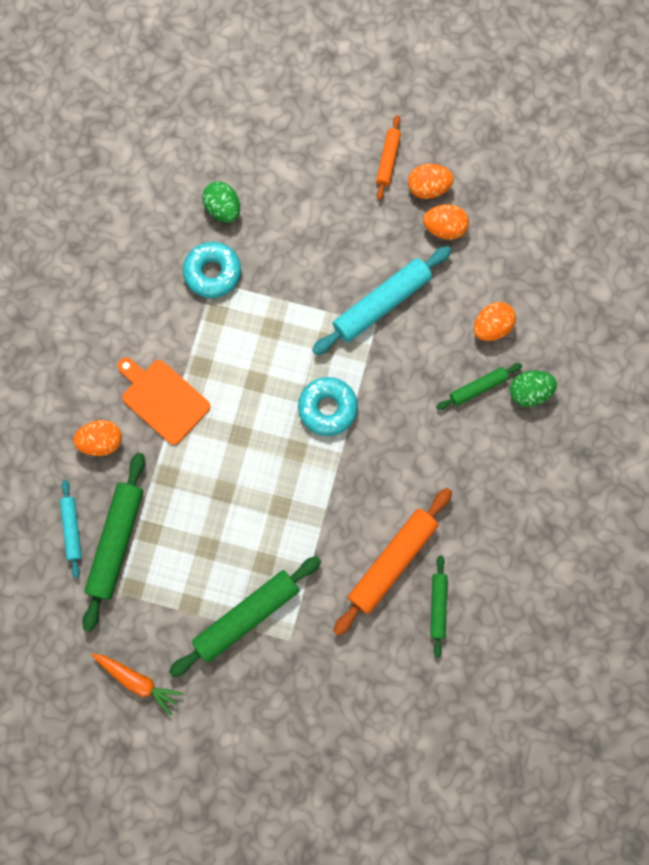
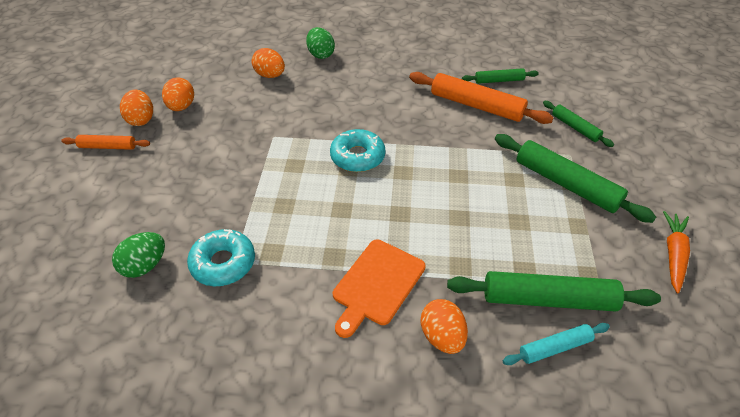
camera: 100 degrees left, 30 degrees down
(381, 304) = (253, 135): turquoise rolling pin -> none
(478, 388) = (322, 77): green rolling pin -> green rolling pin (575, 127)

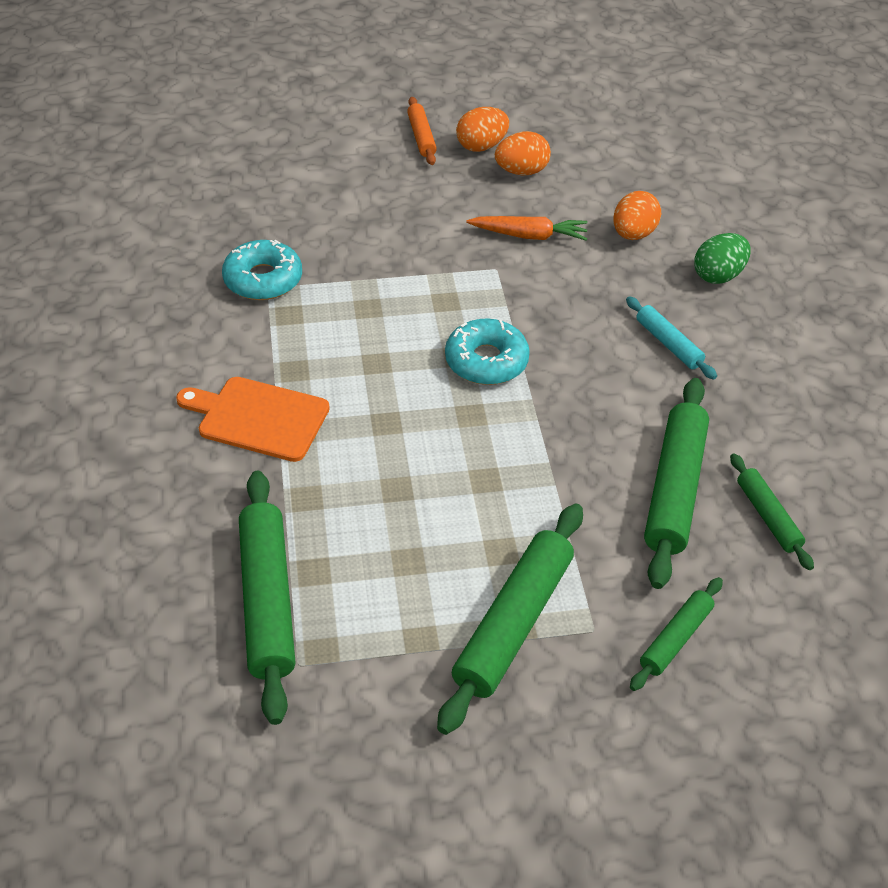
camera: 75 degrees right, 0 degrees up
(145, 266) = (247, 222): green egg -> none
(442, 337) = (190, 490): orange egg -> none
(476, 105) = (675, 489): orange rolling pin -> green rolling pin
(555, 348) = (189, 608): turquoise rolling pin -> turquoise rolling pin (668, 344)
(673, 255) = (390, 775): orange carrot -> orange carrot (529, 236)

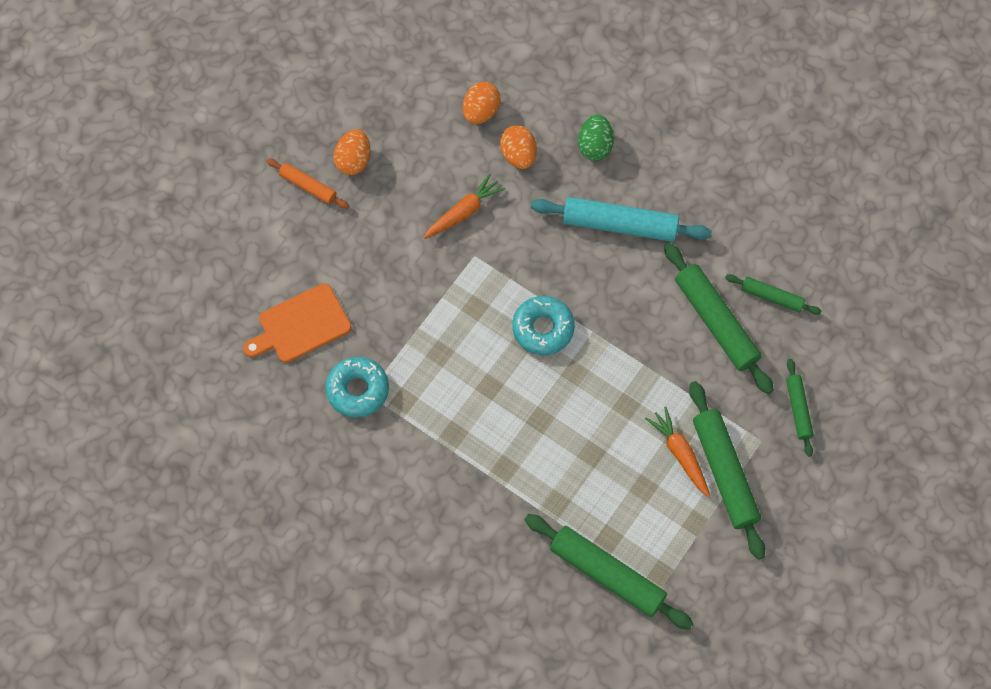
camera: 45 degrees left, 20 degrees up
(258, 418) = (474, 481): orange cutting board -> orange cutting board (301, 325)
(487, 565) = (680, 454): none -> orange carrot
(521, 171) = (401, 161): orange egg -> orange egg (481, 112)
(668, 344) = (619, 225): turquoise rolling pin -> turquoise rolling pin, size x1.83

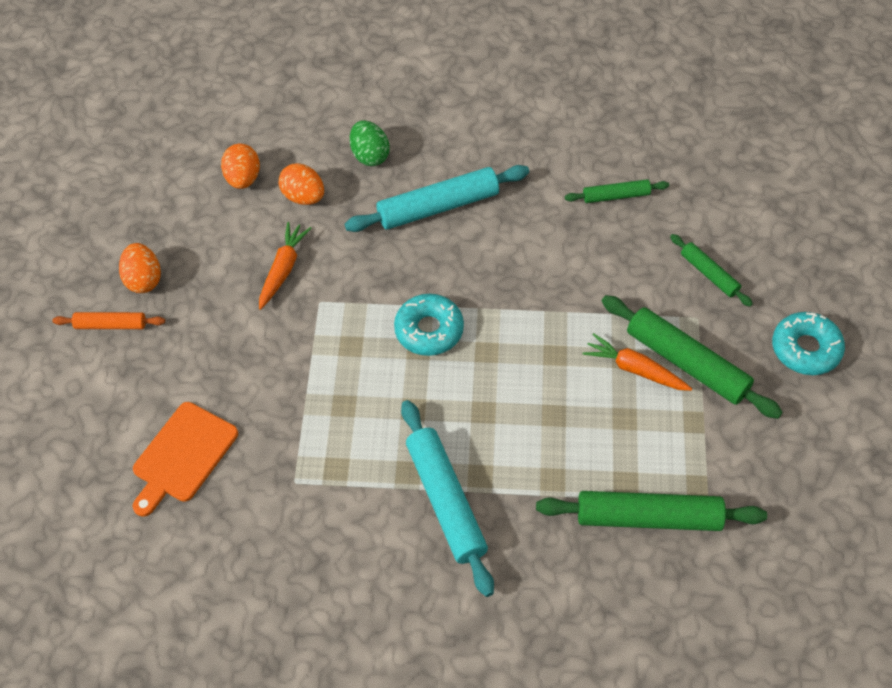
camera: 30 degrees left, 10 degrees down
(358, 390) = (282, 485): turquoise donut -> turquoise donut (805, 349)
(467, 473) = (446, 501): none -> turquoise rolling pin
(716, 322) = (583, 241): green rolling pin -> none

